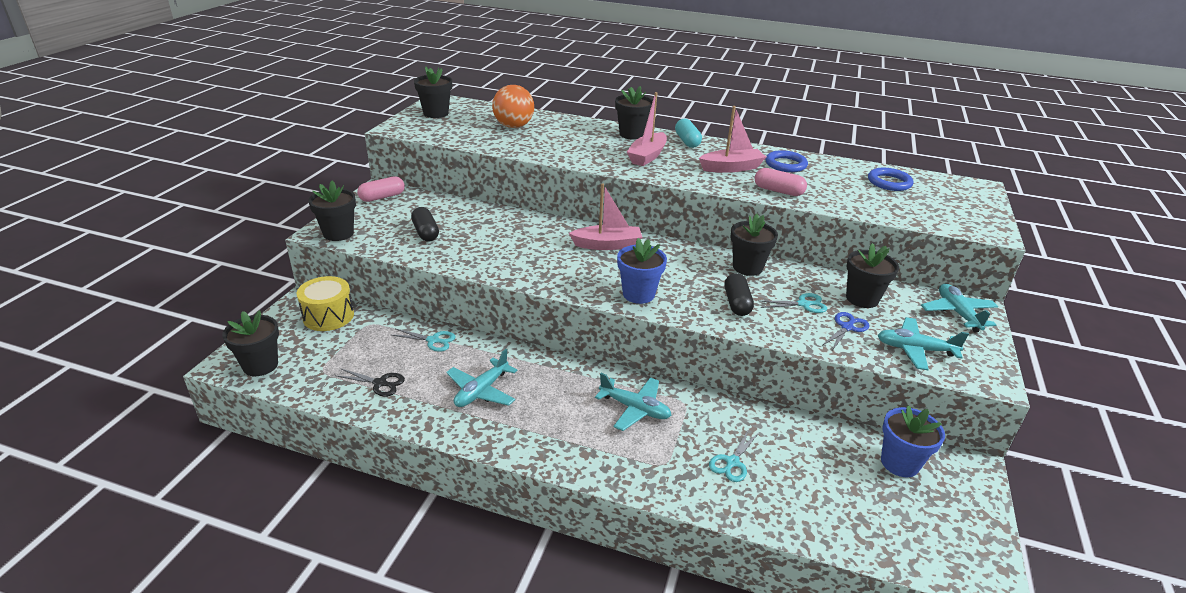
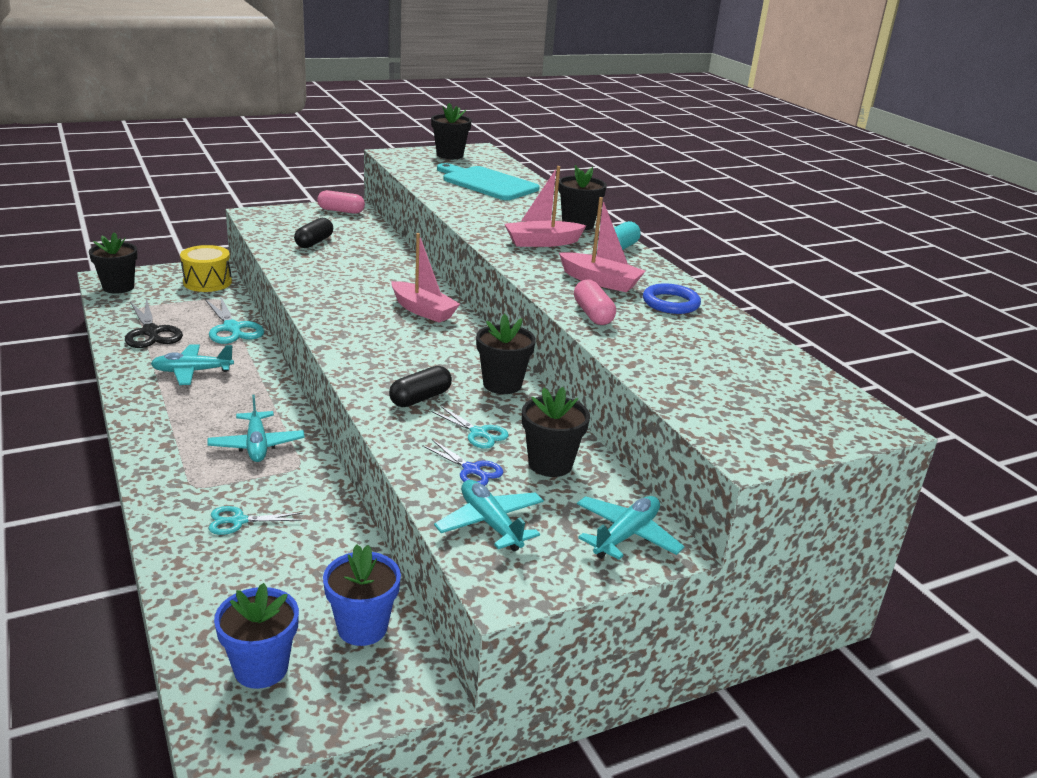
camera: 45 degrees right, 5 degrees down
(338, 233) = (261, 218): black flower pot -> none
(380, 383) = (151, 332): black scissors -> black scissors, size x1.66
(433, 340) = (232, 328): turquoise scissors -> turquoise scissors, size x1.66
(513, 126) = (487, 183): orange ball -> turquoise cutting board
(638, 294) = (359, 349): blue flower pot -> blue flower pot (261, 668)
(847, 327) = (471, 470): blue scissors -> blue scissors turned 45 degrees clockwise
(889, 182) = (753, 366): blue ring -> none

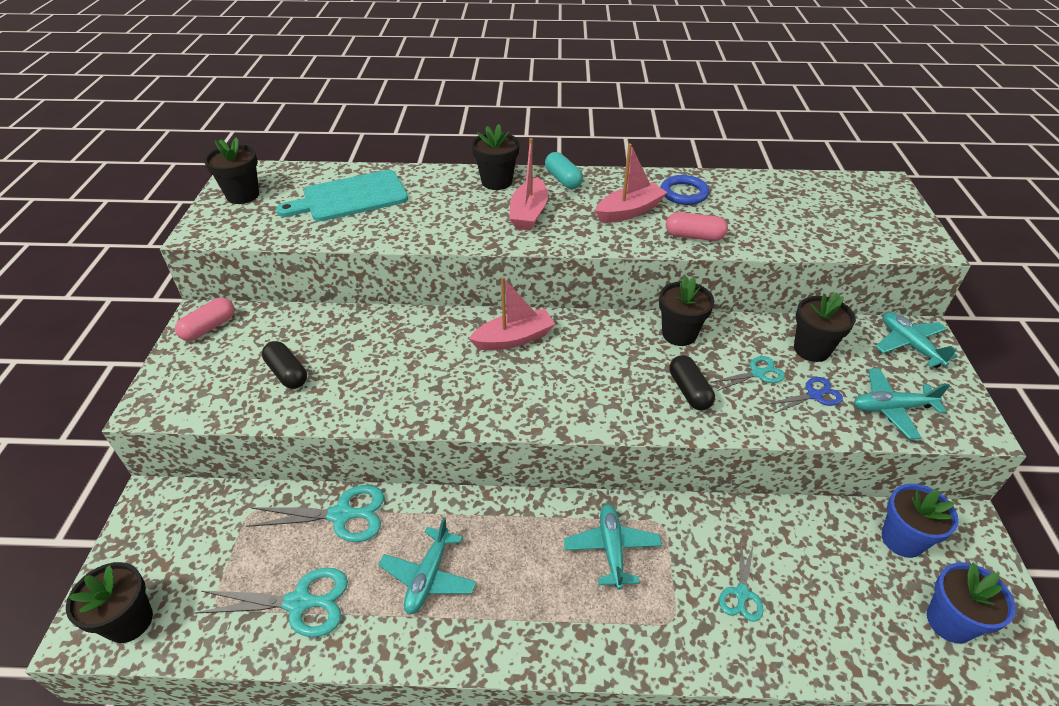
camera: 60 degrees left, 15 degrees up
(151, 332) = (299, 603): black scissors -> turquoise scissors
(207, 282) = (193, 514): yellow drum -> none
(257, 445) = (611, 549): turquoise plane -> turquoise plane turned 105 degrees counterclockwise

